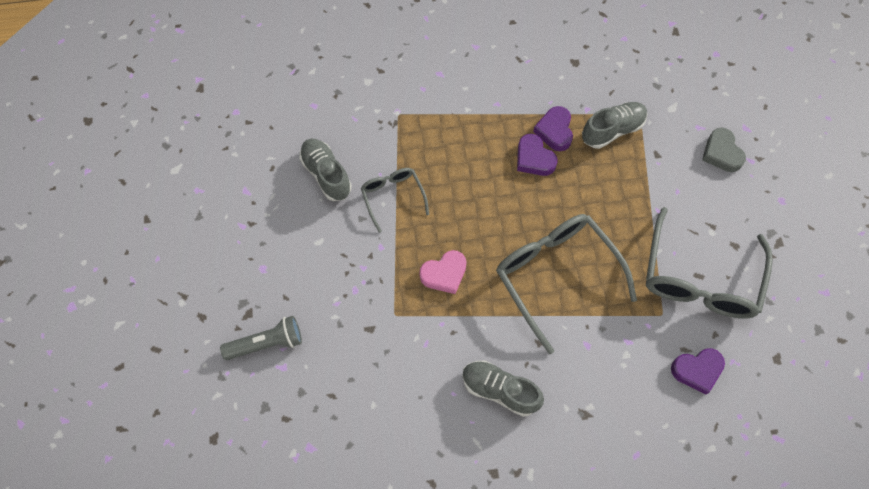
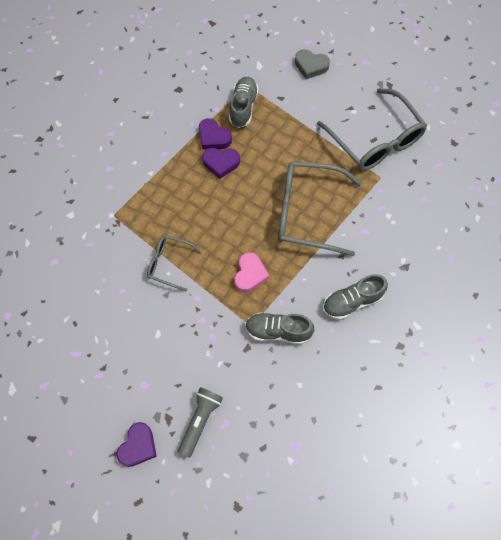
camera: 50 degrees left, 0 degrees up
(326, 174) = (114, 292): grey shoe -> grey shoe (278, 331)
(697, 370) = (428, 187): purple heart -> purple heart (138, 446)

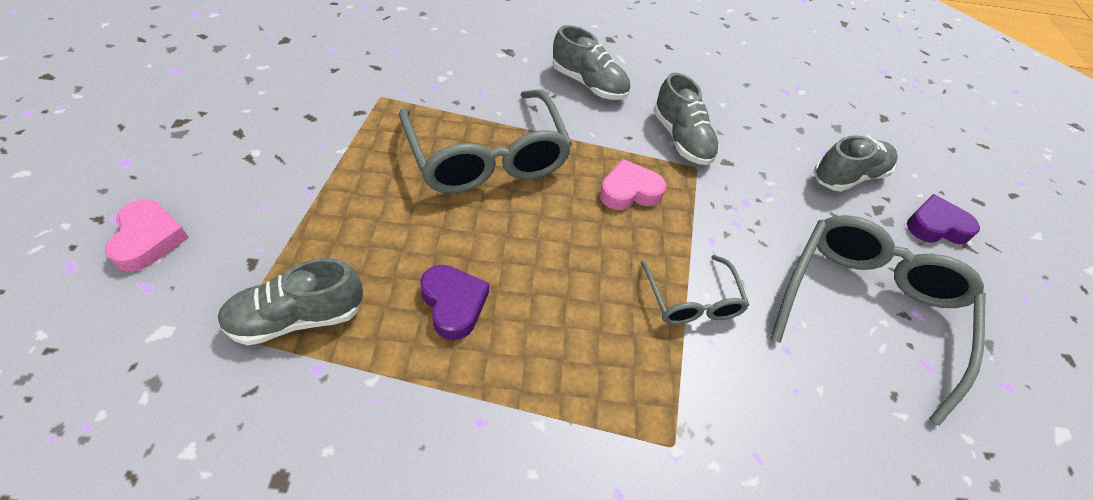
camera: 125 degrees left, 15 degrees down
(200, 421) = (848, 176): grey flashlight -> grey shoe
(213, 137) = (397, 341): purple heart -> none
(311, 66) = (148, 239): grey heart -> pink heart
(375, 140) = (311, 114): grey glasses -> grey glasses (868, 310)

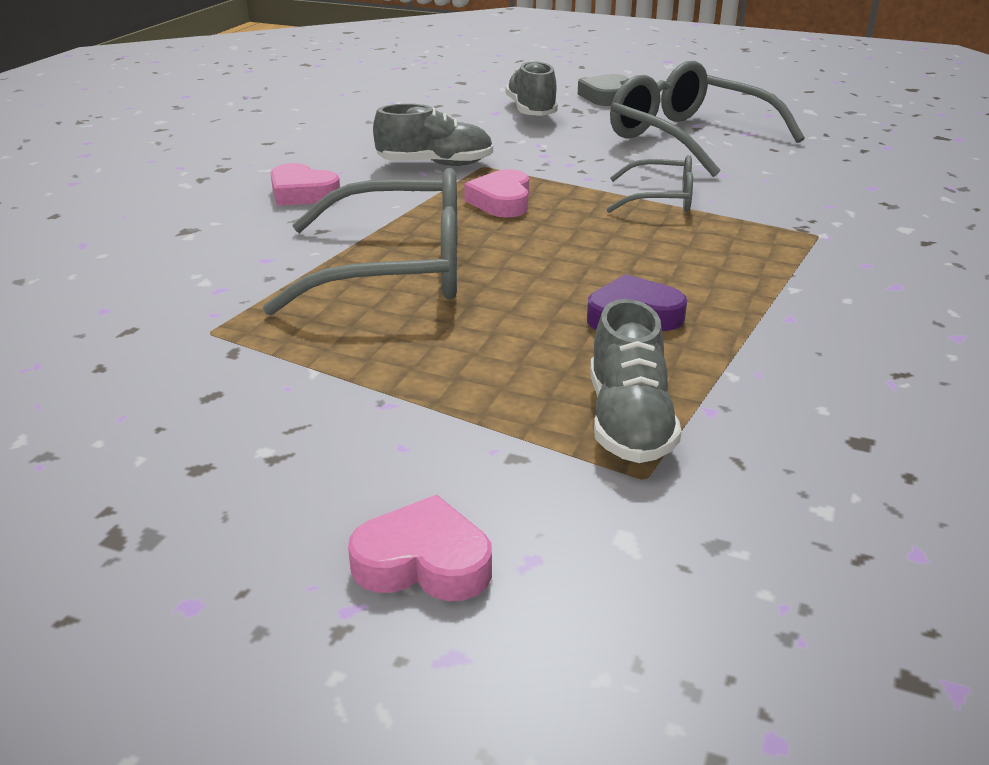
camera: 65 degrees left, 20 degrees down
(588, 84) = (302, 193): grey shoe -> pink heart
(936, 226) = (605, 96): purple heart -> grey heart

